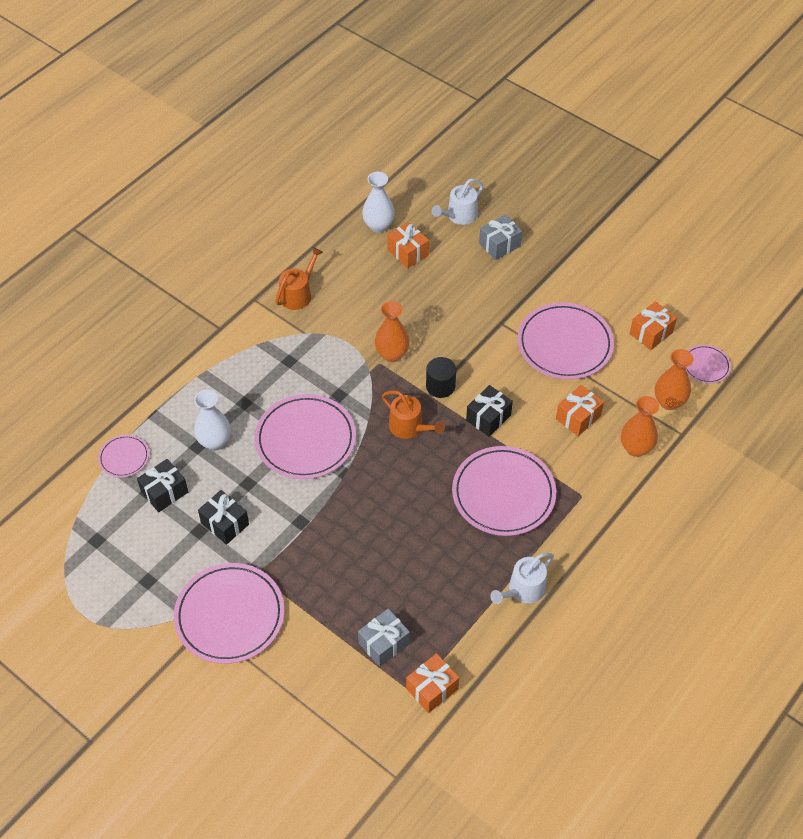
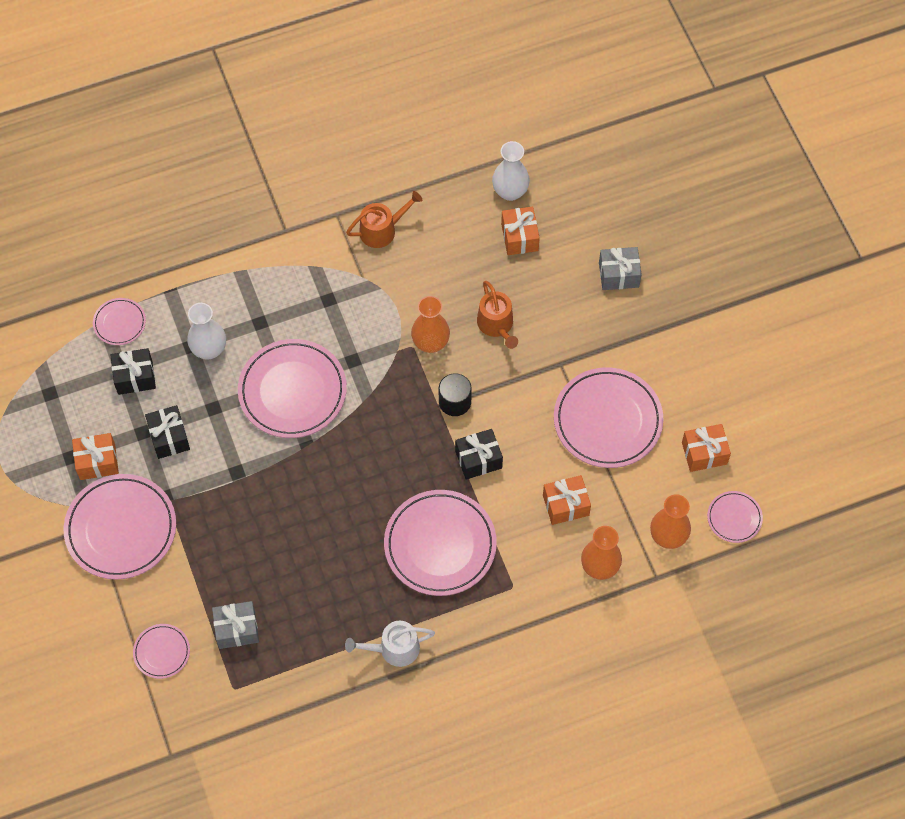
camera: 30 degrees right, 10 degrees up
(331, 696) = (162, 652): none -> pink plate
(409, 427) = (397, 429): orange watering can -> orange watering can (496, 325)
(432, 689) = (251, 695): orange gift -> orange gift (97, 462)
(459, 216) = (600, 220): white watering can -> none

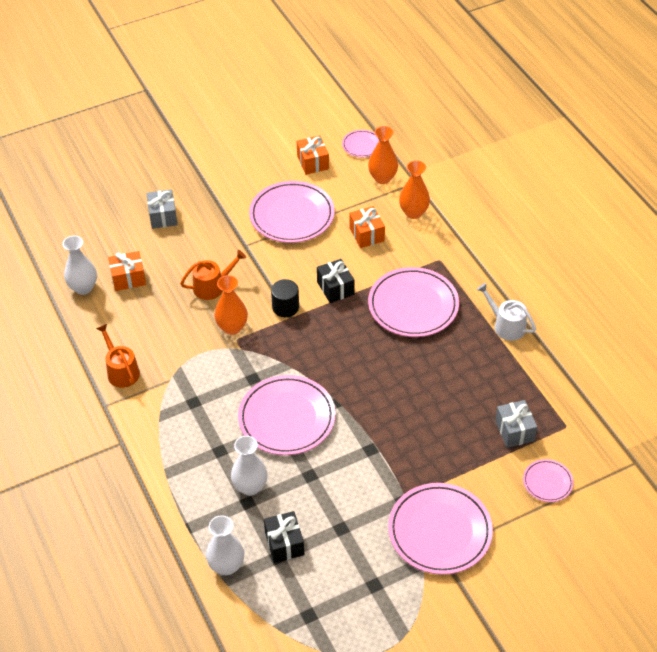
camera: 95 degrees left, 15 degrees down
(97, 462) = (376, 561): orange gift -> none
(119, 323) = (226, 566): pink plate -> white vase
(169, 437) = (343, 506): black gift -> none
(394, 649) = (506, 325): white watering can -> white watering can turned 150 degrees clockwise

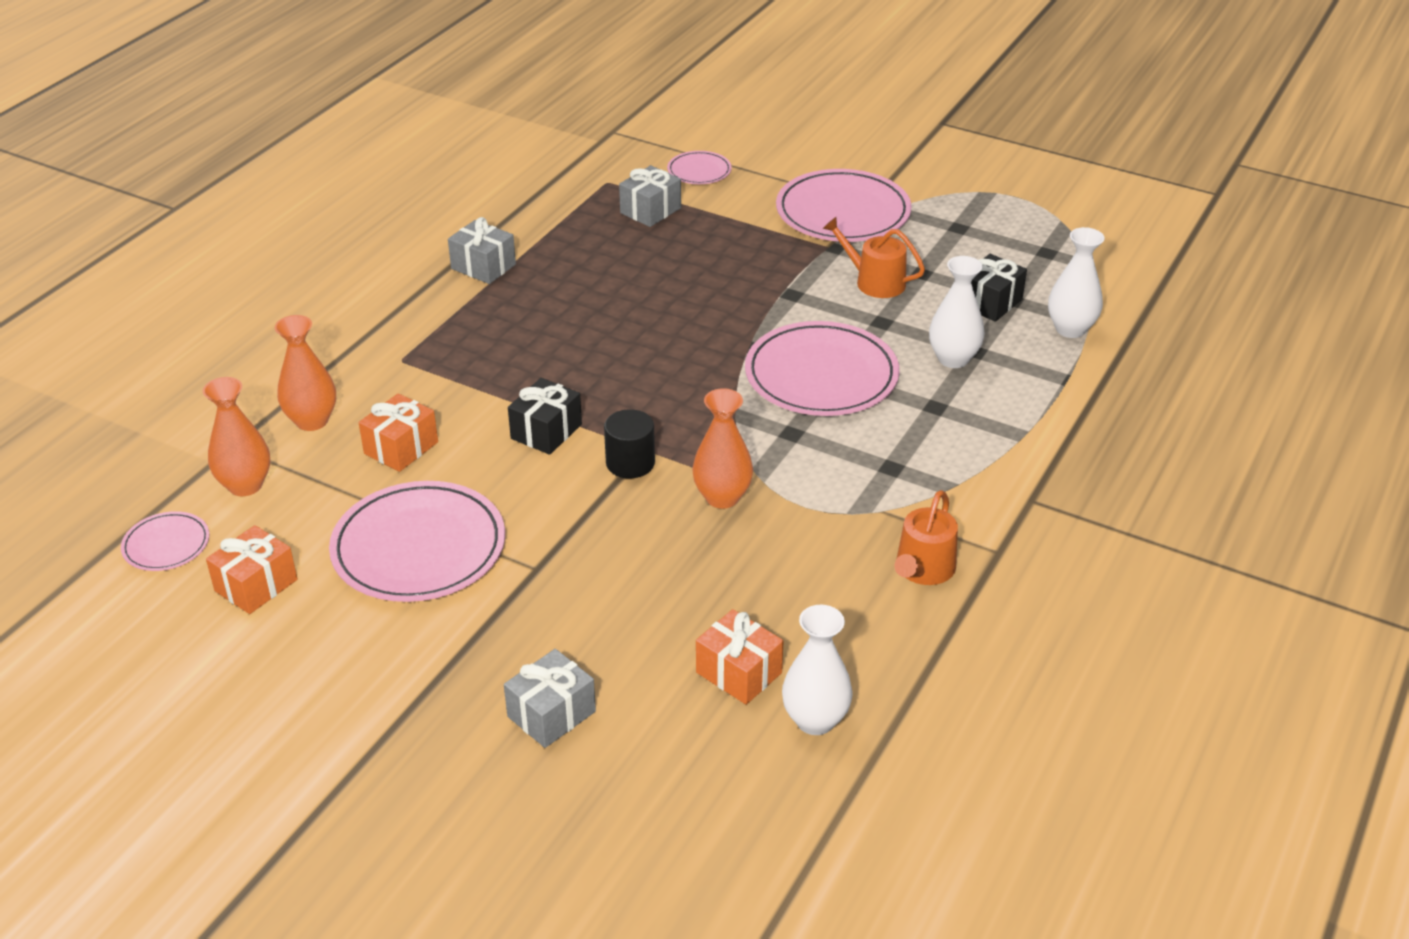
camera: 125 degrees left, 10 degrees down
(212, 286) = (661, 560): orange watering can -> orange watering can (874, 282)
(413, 305) = (515, 350): pink plate -> none
(506, 325) = (483, 266): white watering can -> grey gift

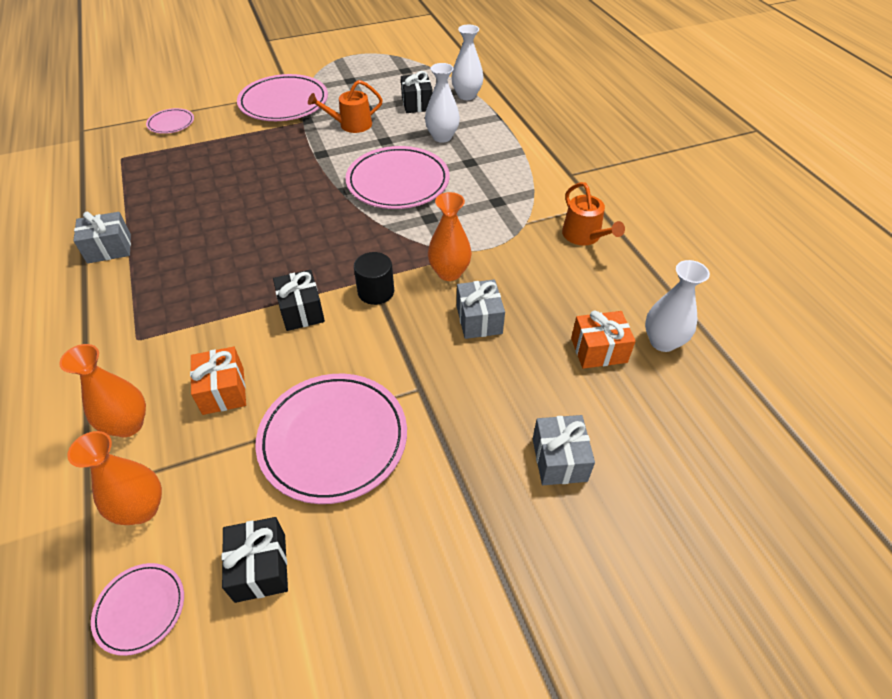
camera: 50 degrees left, 10 degrees up
(256, 585) = (260, 567): orange gift -> black gift
(650, 210) = (173, 158): grey gift -> grey gift (479, 320)

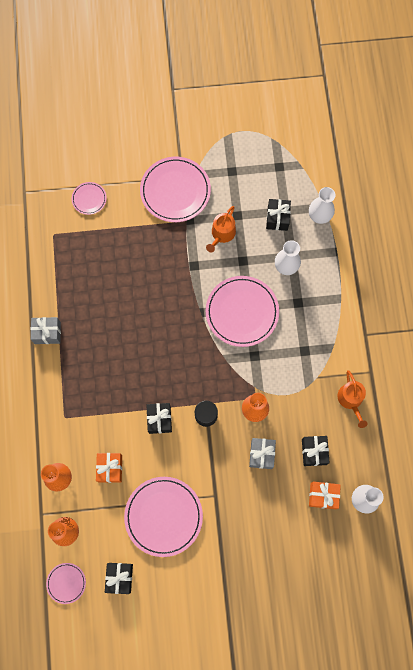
camera: 15 degrees right, 25 degrees up
(351, 125) = (222, 234): orange watering can -> orange watering can turned 60 degrees counterclockwise
(559, 300) = (314, 452): none -> black gift
(559, 459) = (275, 560): grey gift -> none

